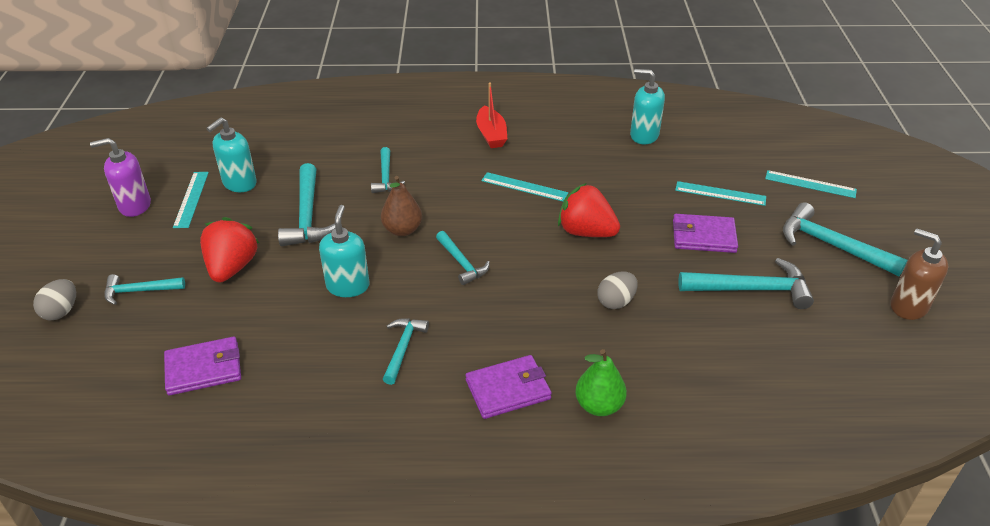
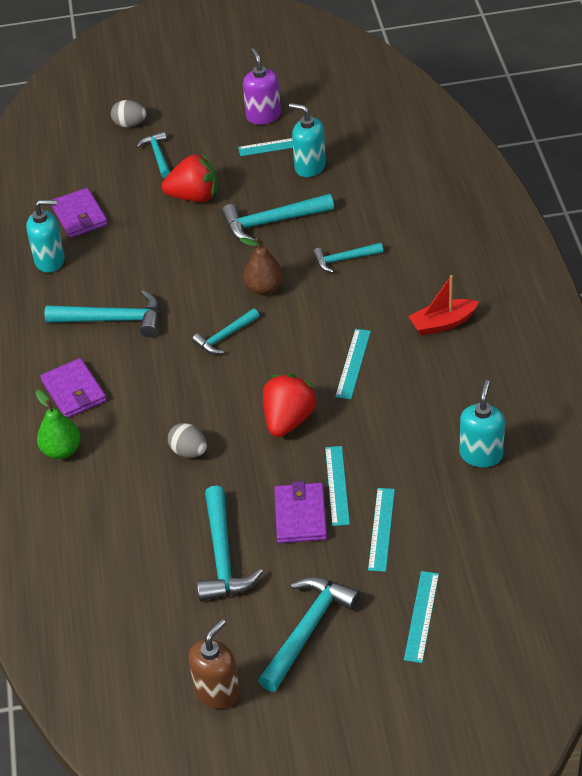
camera: 85 degrees right, 5 degrees up
(348, 286) = (182, 270): turquoise soap dispenser -> turquoise soap dispenser (50, 260)
(403, 348) = (113, 320): turquoise hammer -> turquoise hammer, size x1.64
(669, 212) = (337, 485): none -> turquoise ruler

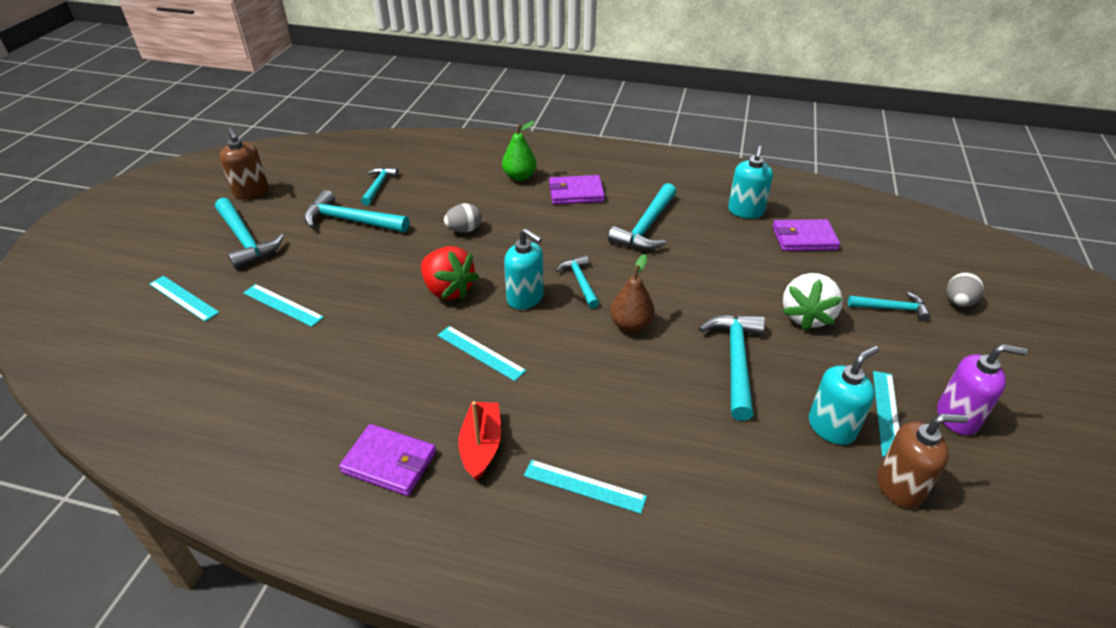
camera: 110 degrees right, 5 degrees down
(194, 196) = (806, 316): red strawberry -> white strawberry
(300, 515) = (344, 266): purple wallet -> purple wallet (389, 462)
(337, 485) = (352, 295): turquoise ruler -> turquoise ruler (584, 486)
(342, 133) = (899, 487): none -> brown soap dispenser
(344, 259) = (640, 399): turquoise hammer -> turquoise hammer (378, 186)
(481, 454) = (286, 401): turquoise soap dispenser -> turquoise soap dispenser (525, 298)

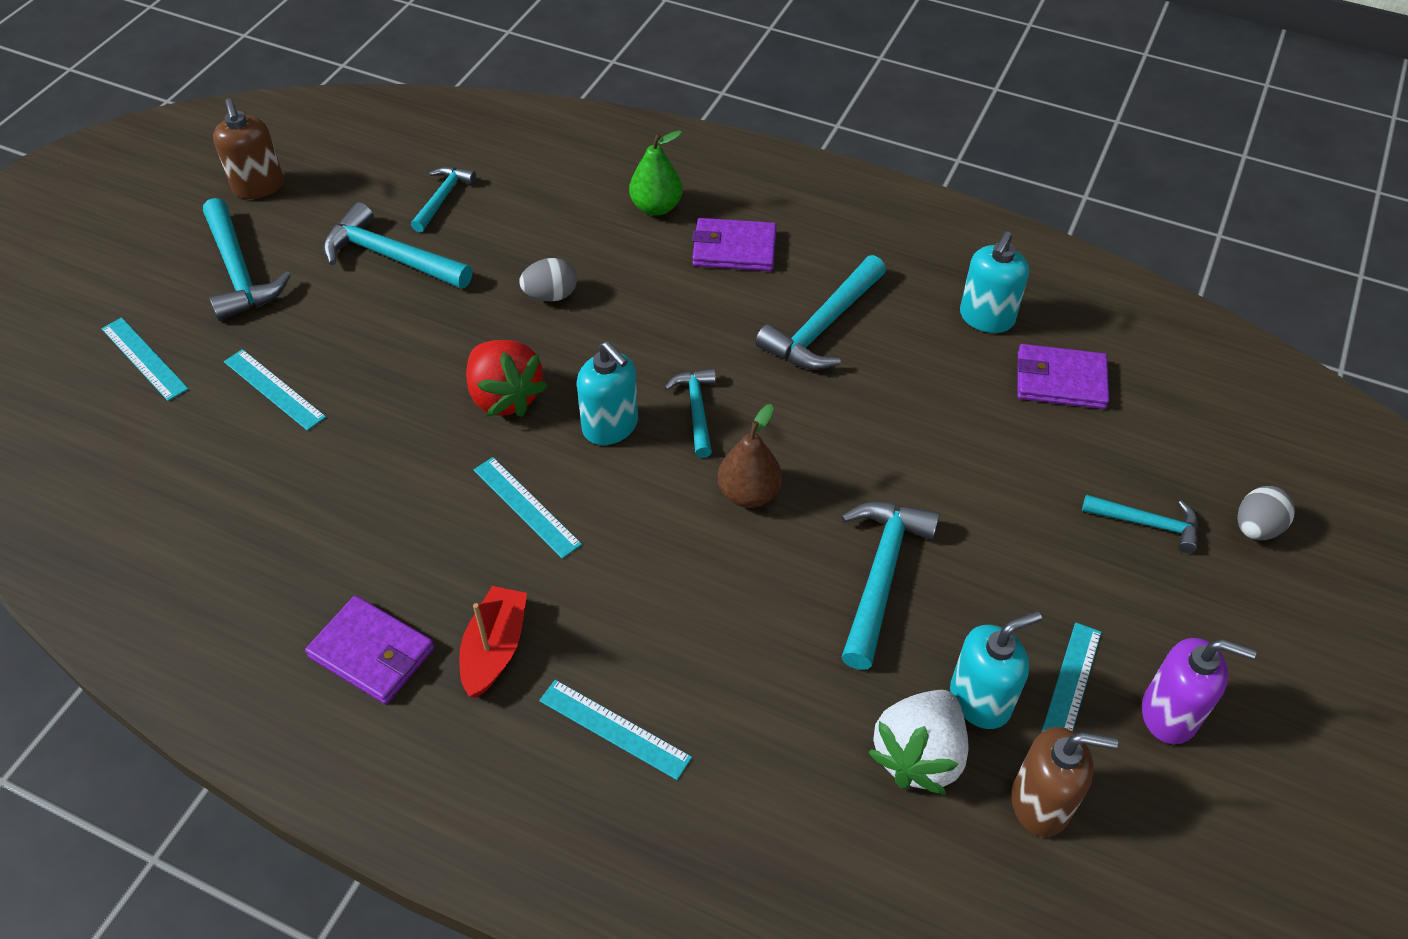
camera: 10 degrees right, 10 degrees up
(806, 316) = (1012, 517): white strawberry -> white strawberry (918, 755)

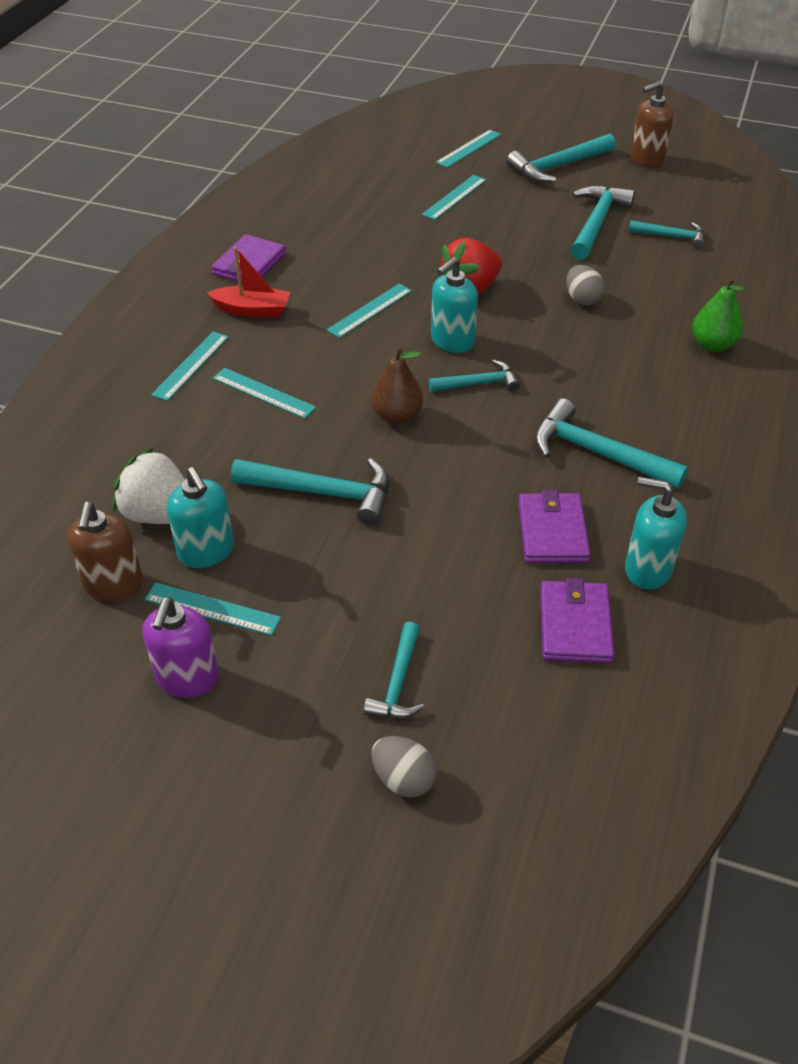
camera: 85 degrees right, 5 degrees down
(687, 636) = (263, 393): none -> turquoise ruler
(734, 249) = (677, 393): purple wallet -> purple wallet (552, 531)

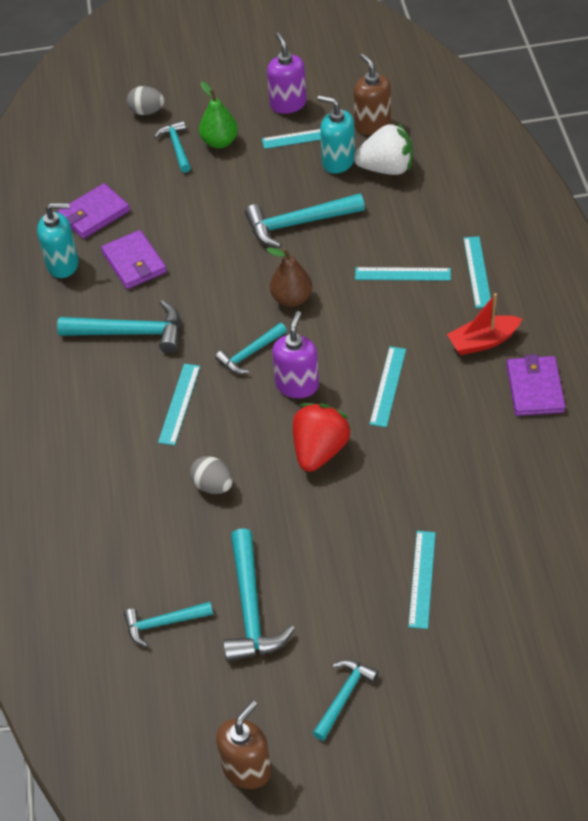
camera: 155 degrees right, 5 degrees up
(452, 341) = (297, 385): turquoise soap dispenser -> purple soap dispenser
(469, 148) = (467, 682): turquoise ruler -> turquoise ruler (179, 404)
(557, 167) = (344, 696): turquoise hammer -> turquoise hammer, size x0.61
(575, 625) = (94, 214): purple wallet -> purple wallet turned 75 degrees clockwise
(712, 345) = (76, 482): green pear -> green pear (219, 142)

